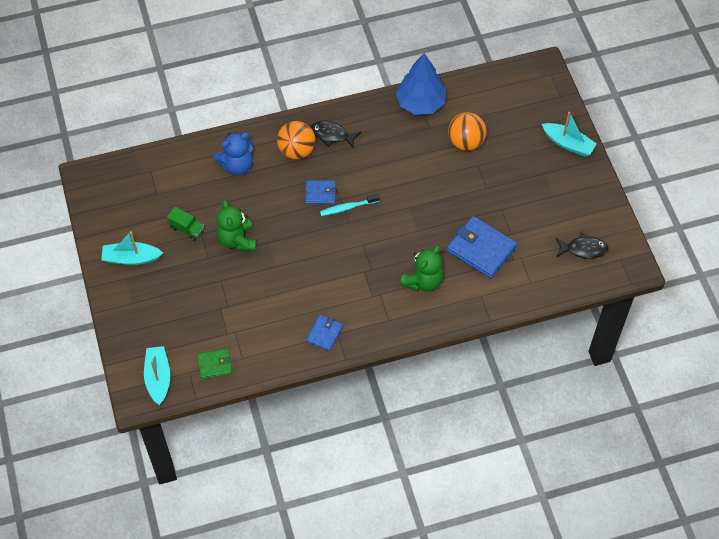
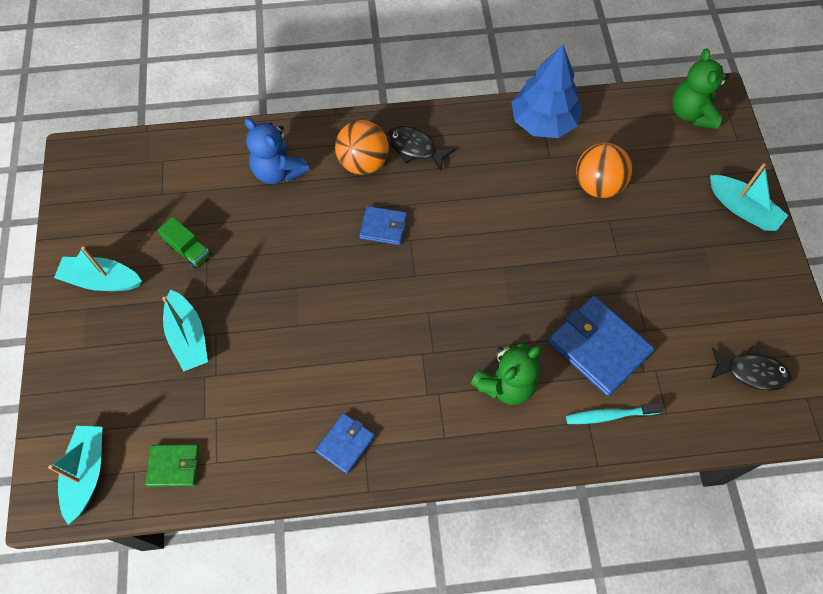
camera: 10 degrees right, 5 degrees up
(202, 285) = (188, 337): none -> turquoise boat
(237, 166) = (278, 171): blue teddy bear -> blue teddy bear turned 60 degrees clockwise
(237, 240) = (253, 277): green teddy bear -> green teddy bear (691, 113)
(347, 207) = (417, 254): turquoise toothbrush -> turquoise toothbrush (609, 415)

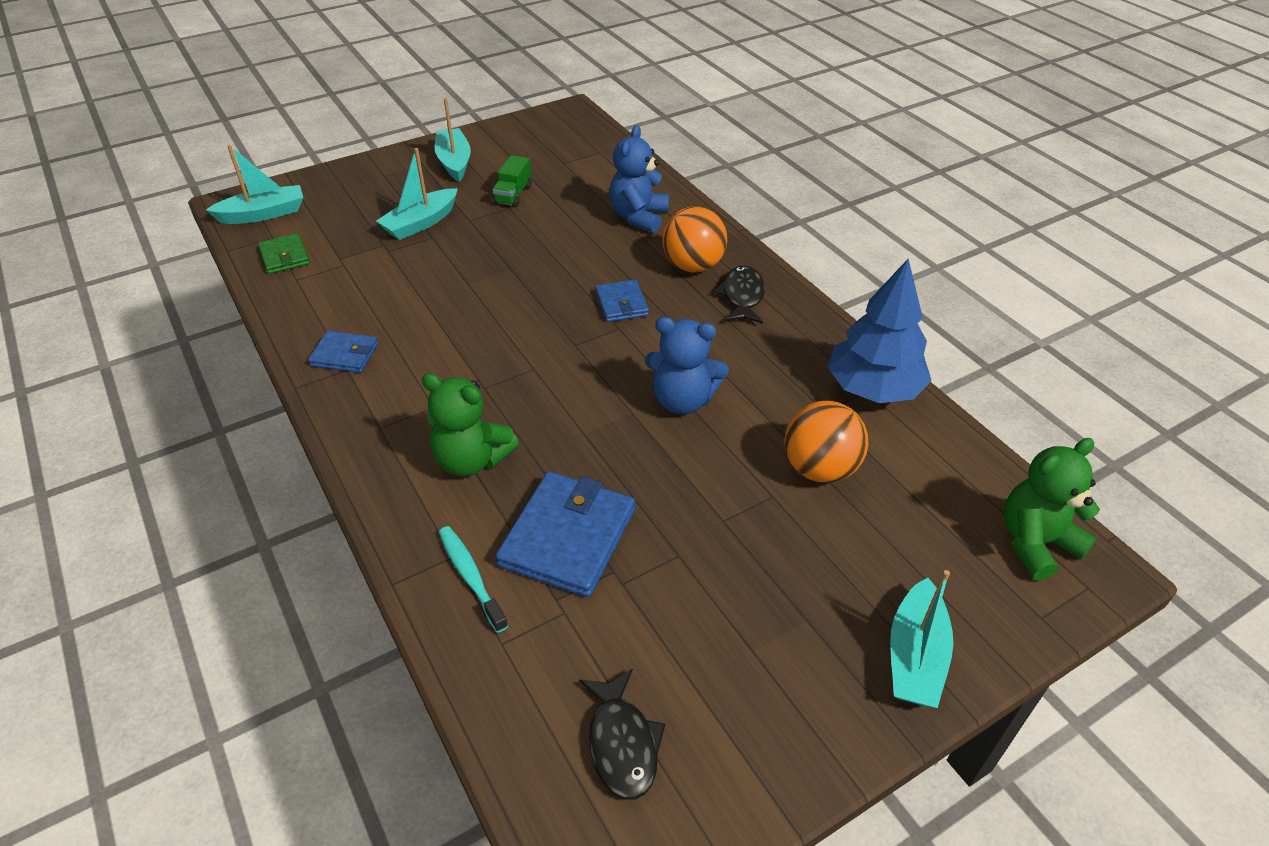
camera: 65 degrees right, 20 degrees down
(505, 232) = (682, 400): none -> blue teddy bear

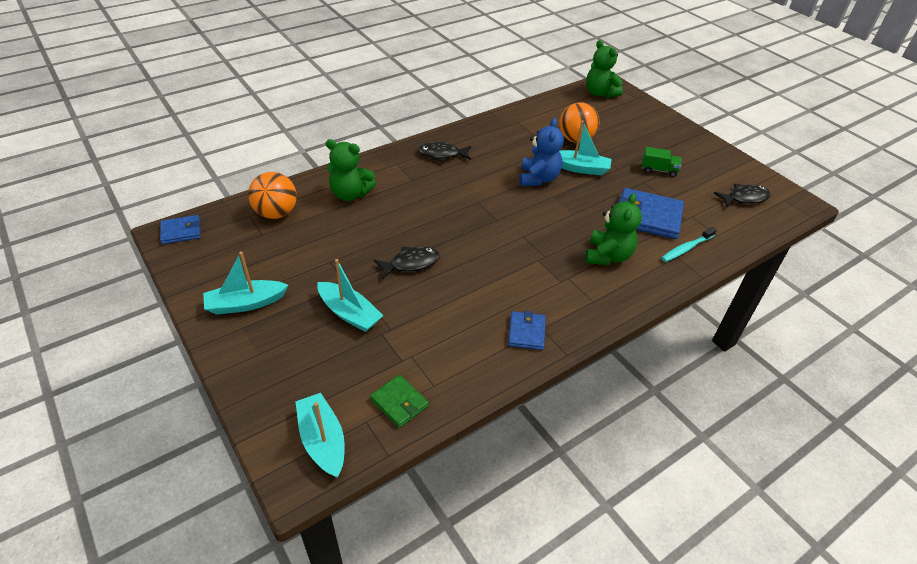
camera: 95 degrees left, 0 degrees up
(284, 256) = (399, 402): green wallet -> green wallet turned 75 degrees clockwise
(493, 265) = (411, 263): none -> black fish
(513, 195) = (310, 260): green truck -> green truck (658, 170)
(621, 304) = (453, 201): blue wallet -> blue wallet (181, 231)
(638, 217) = (350, 194): blue teddy bear -> green teddy bear
(693, 266) = (411, 172): orange ball -> orange ball (276, 213)
(873, 389) = (516, 120): blue tree -> none
(915, 656) = (668, 126): turquoise boat -> turquoise boat (579, 168)

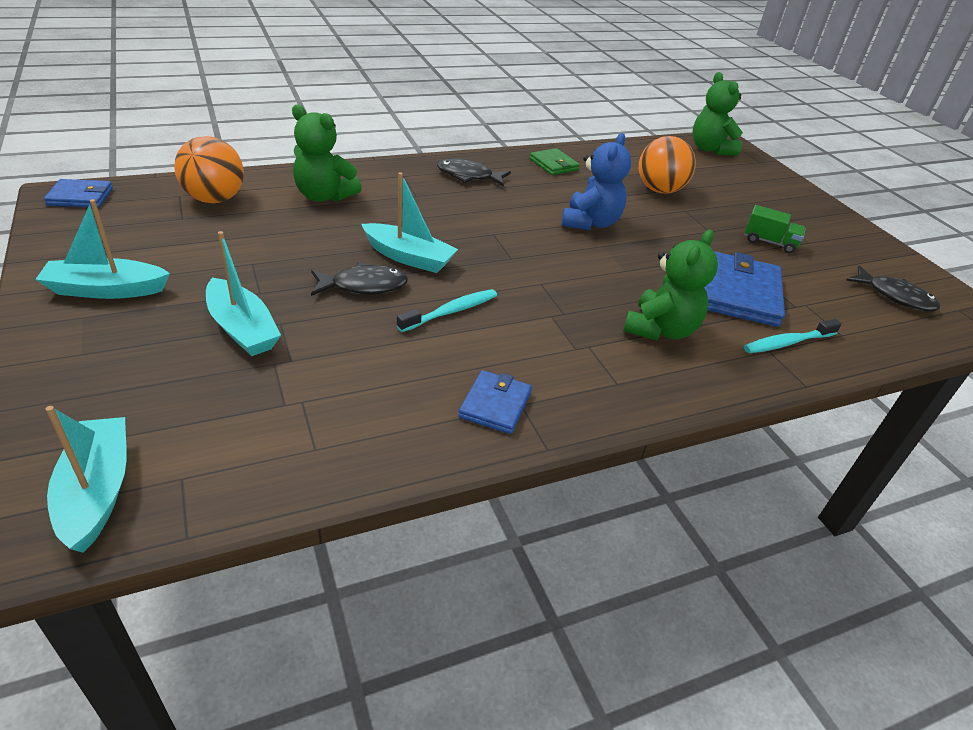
camera: 10 degrees right, 5 degrees down
(399, 402) = (248, 462): green wallet -> green wallet (553, 164)
(474, 271) = (451, 311): none -> turquoise toothbrush
(579, 168) = (654, 221): turquoise boat -> turquoise boat (409, 257)
(648, 216) = (738, 293): blue wallet -> blue wallet turned 75 degrees clockwise
(744, 198) = (895, 296): black fish -> black fish turned 45 degrees clockwise

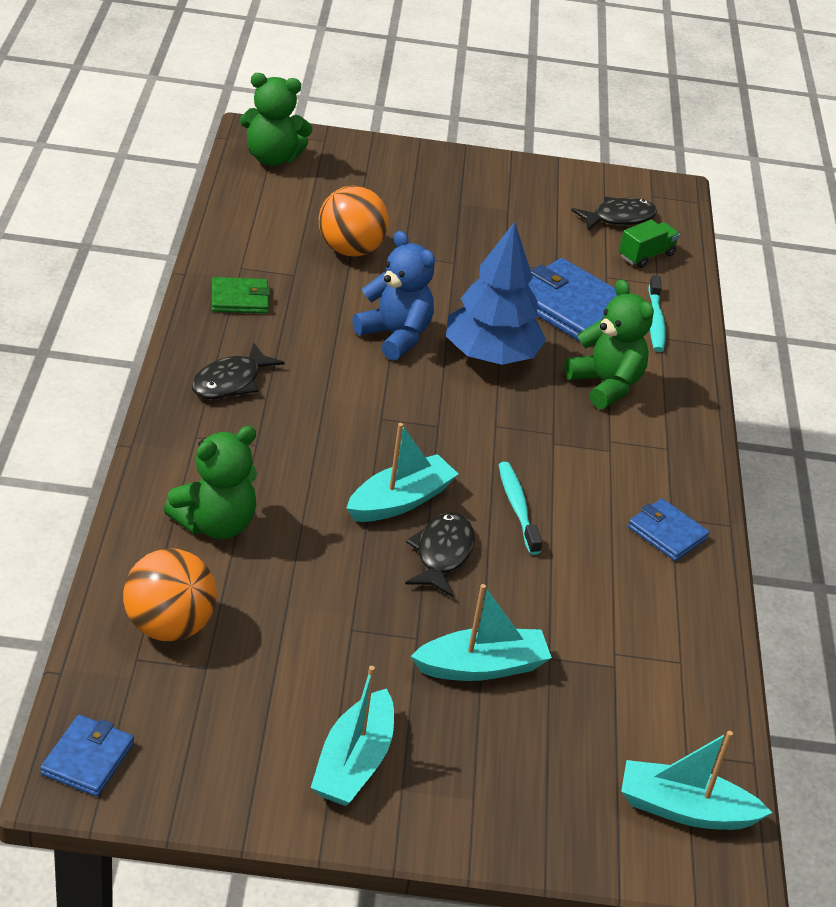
camera: 65 degrees left, 0 degrees up
(622, 266) = (491, 355): none -> blue tree
(769, 242) = (496, 236): green truck -> green truck (646, 256)

